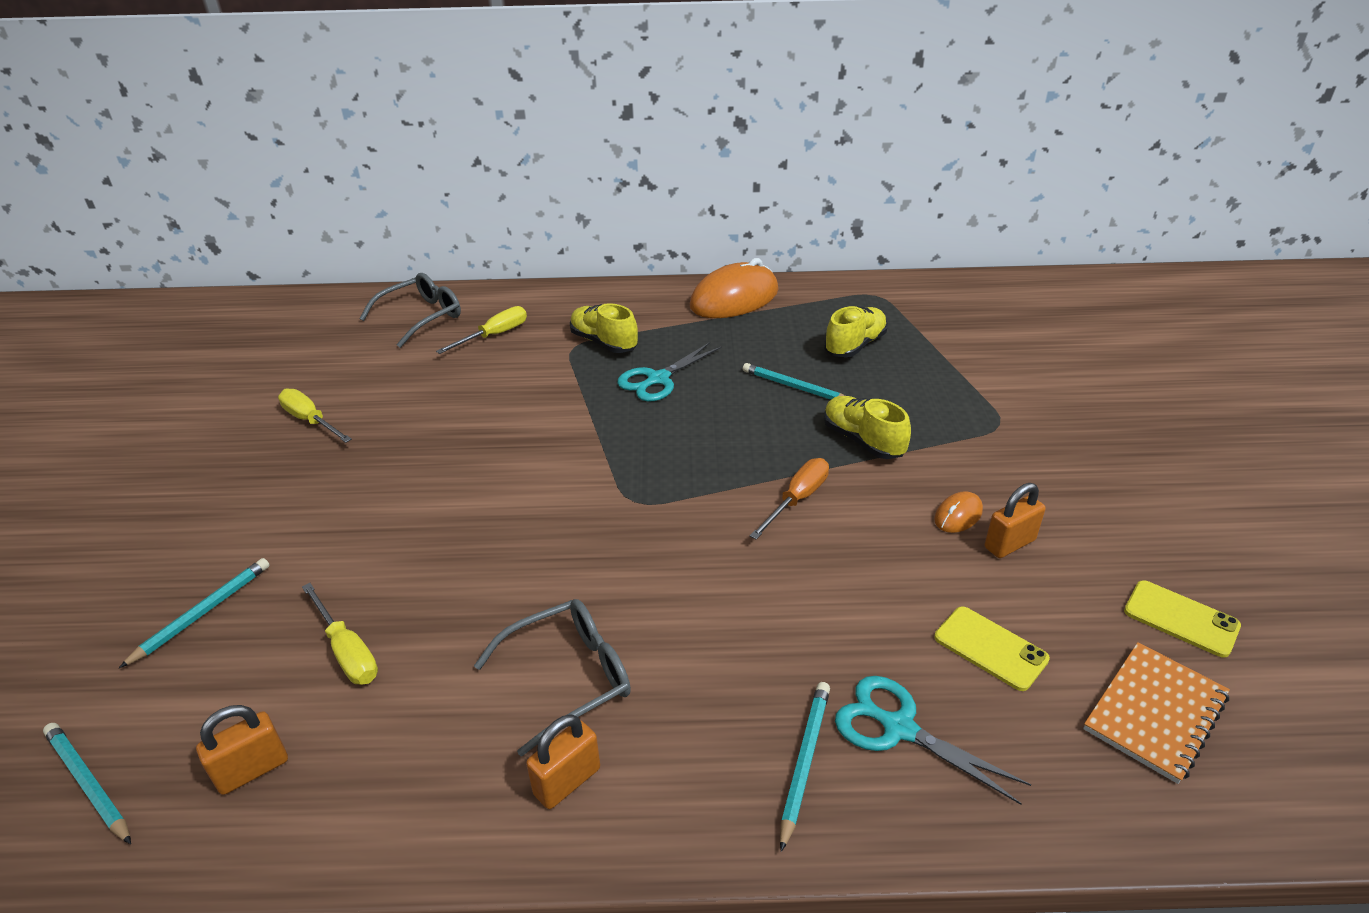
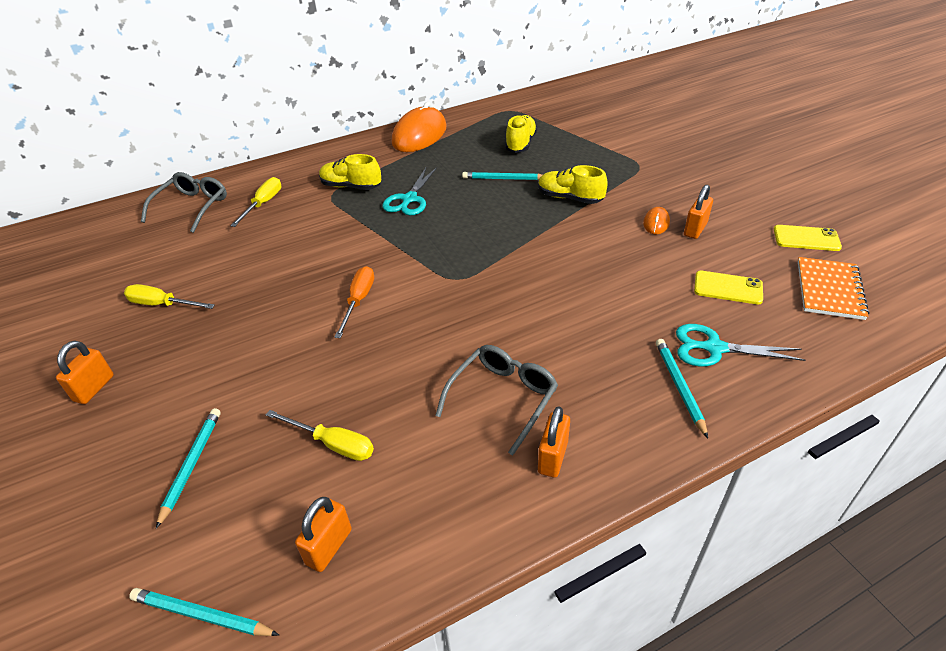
camera: 25 degrees left, 5 degrees up
(184, 491) = (94, 388): none -> orange padlock
(797, 500) = (558, 244): orange screwdriver -> orange screwdriver (359, 301)

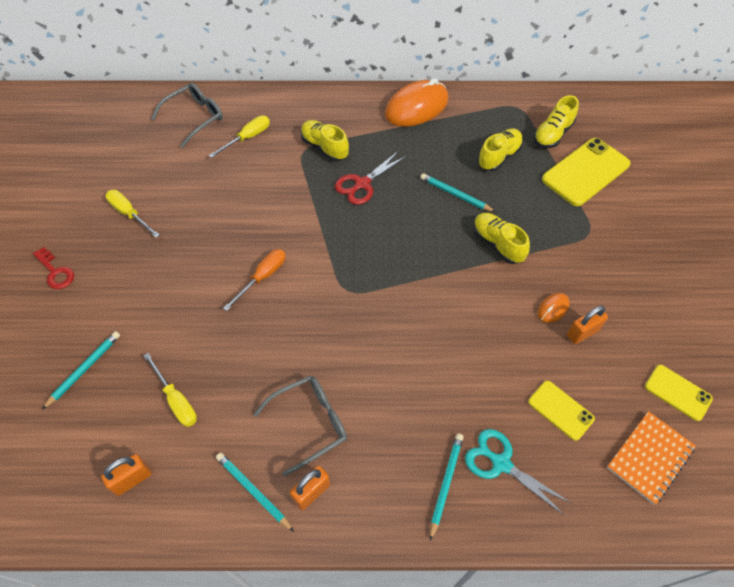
camera: 25 degrees right, 15 degrees up
(94, 388) = (55, 272): orange padlock -> red key
(201, 615) = (40, 485): turquoise pencil -> turquoise pencil (253, 491)
(409, 199) = (362, 184): turquoise scissors -> red scissors
(553, 117) = (552, 134): none -> yellow shoe
(601, 131) = (585, 172): none -> yellow phone

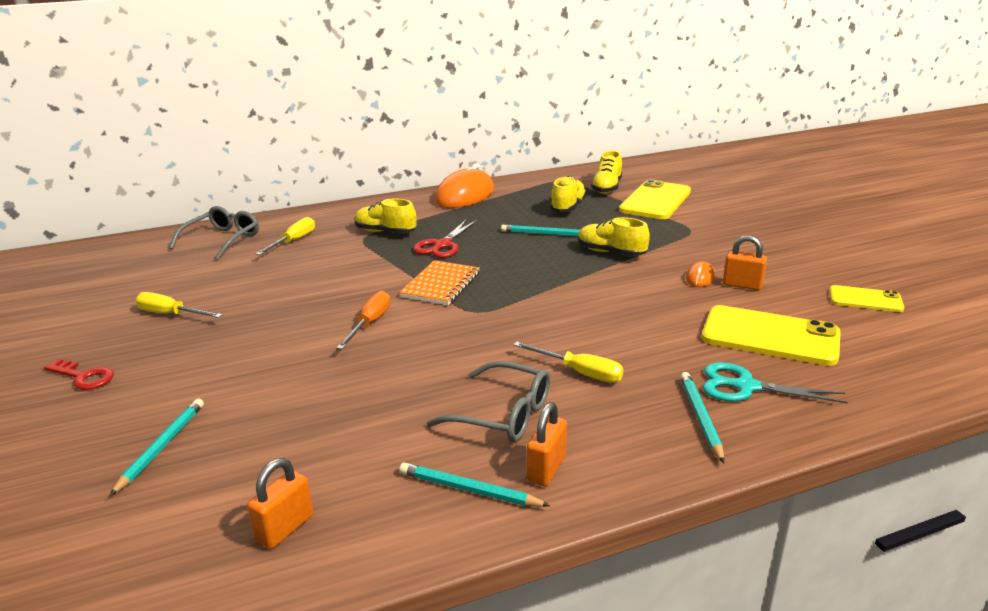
camera: 20 degrees left, 30 degrees down
(176, 400) = (312, 440): yellow screwdriver -> yellow screwdriver (579, 372)
(309, 423) = (503, 414): grey glasses -> grey glasses turned 75 degrees clockwise
(560, 410) = (770, 336): yellow phone -> yellow phone, size x1.79
(582, 333) = (742, 285): orange padlock -> orange padlock turned 75 degrees clockwise
(649, 457) = (885, 344): orange notebook -> orange notebook (441, 285)

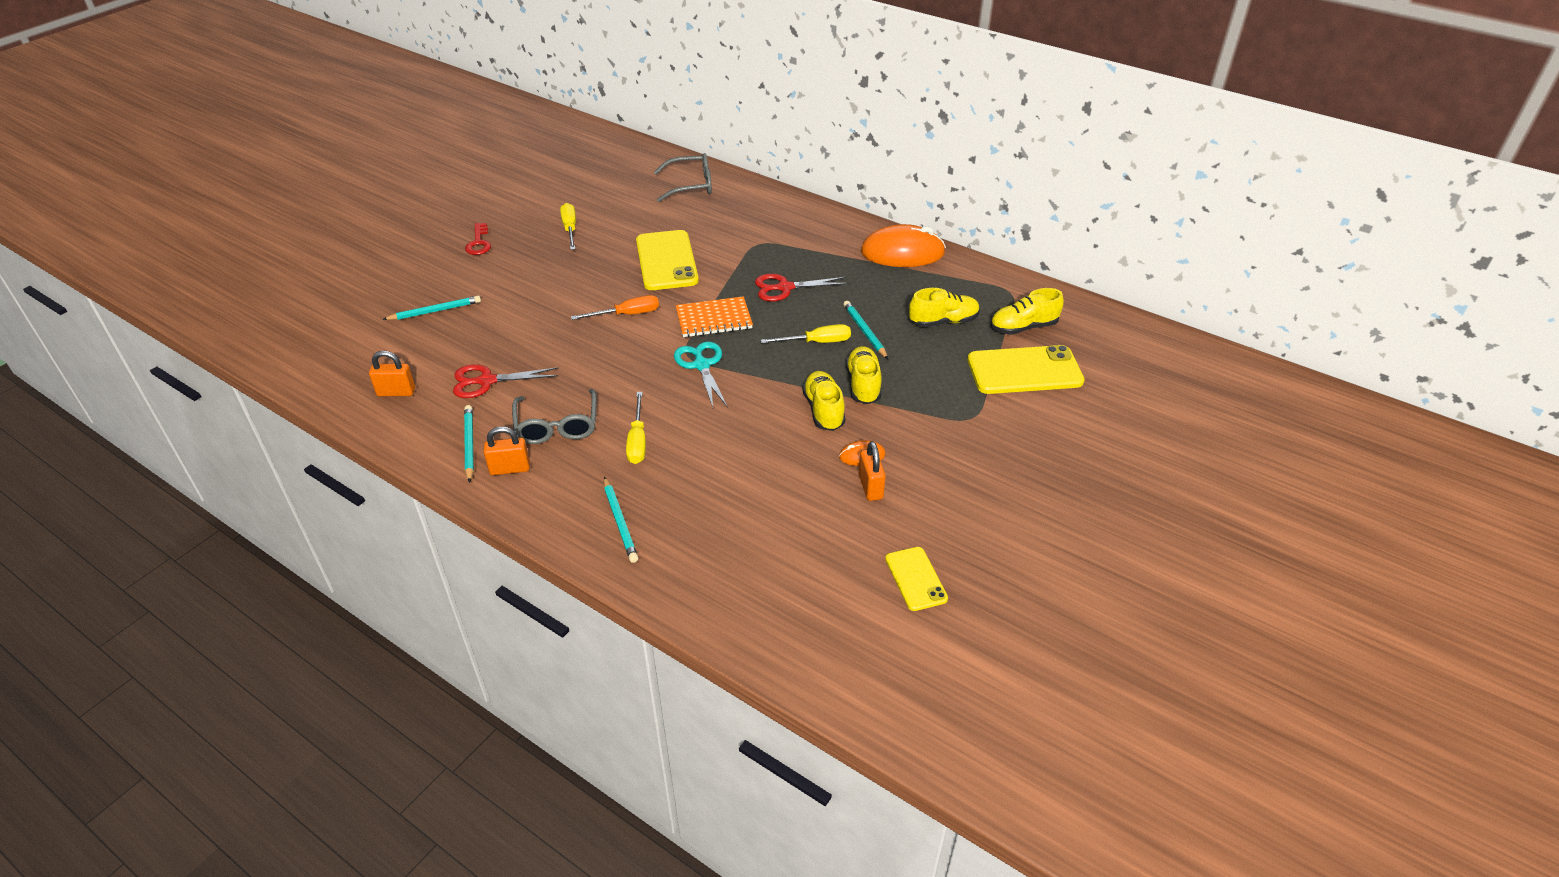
camera: 55 degrees right, 15 degrees up
(293, 241) = (720, 216): yellow screwdriver -> yellow screwdriver (817, 342)
(362, 442) = (487, 381): none -> red scissors
(385, 232) = (780, 248): yellow shoe -> yellow shoe (823, 410)
(700, 417) = (620, 522): turquoise pencil -> turquoise pencil turned 105 degrees clockwise
(746, 387) = (683, 535): turquoise scissors -> turquoise scissors (701, 365)
(770, 336) = (781, 529): yellow phone -> yellow phone (666, 261)

